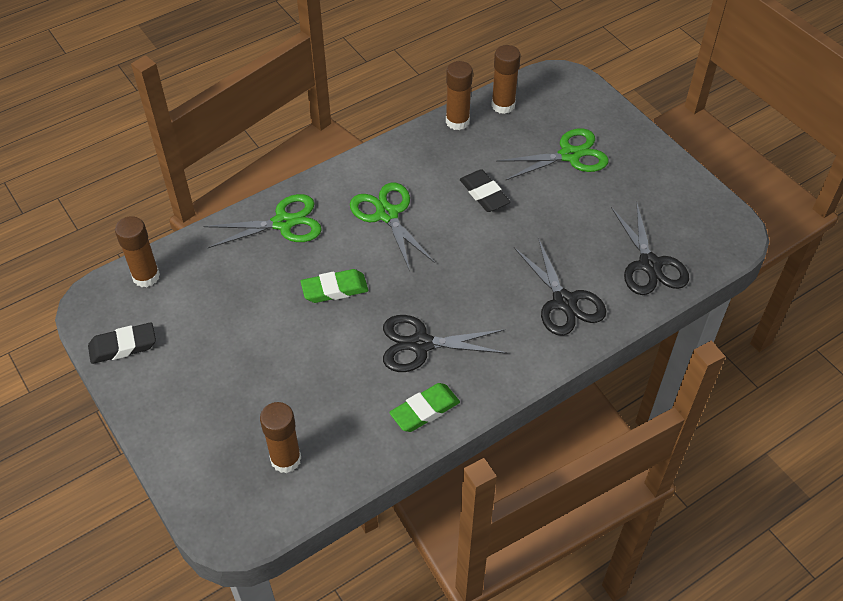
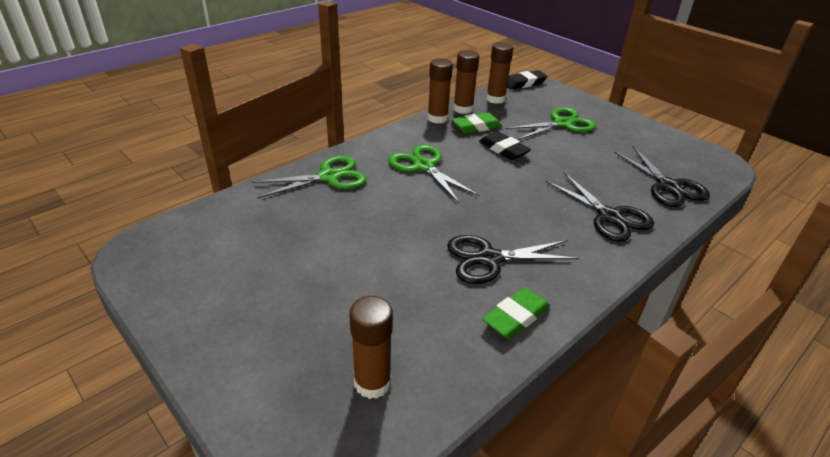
camera: 10 degrees left, 15 degrees down
(123, 346) = (168, 285): black eraser -> black eraser (524, 83)
(146, 276) = (194, 224): brown glue stick -> brown glue stick (437, 118)
(334, 289) = (390, 221): green eraser -> green eraser (476, 127)

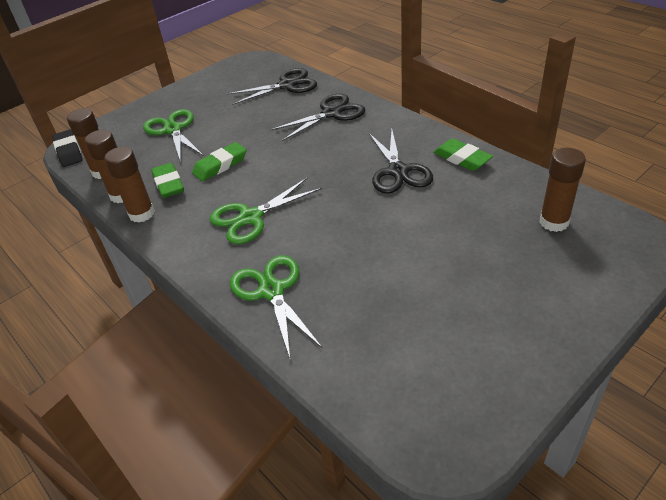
camera: 85 degrees left, 5 degrees up
(503, 149) = (220, 165): black eraser -> green eraser

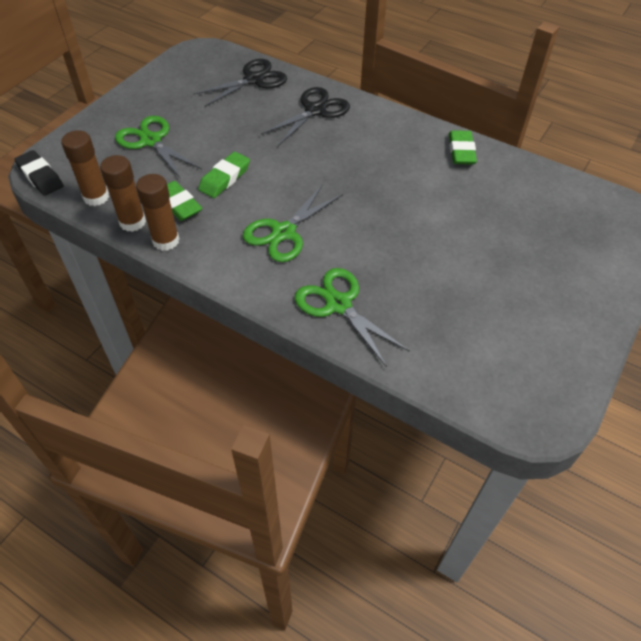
camera: 20 degrees left, 10 degrees up
(398, 171) = (407, 169): black scissors -> none
(462, 159) = (461, 151): green eraser -> green eraser turned 60 degrees clockwise
(554, 222) = (561, 207): brown glue stick -> none

